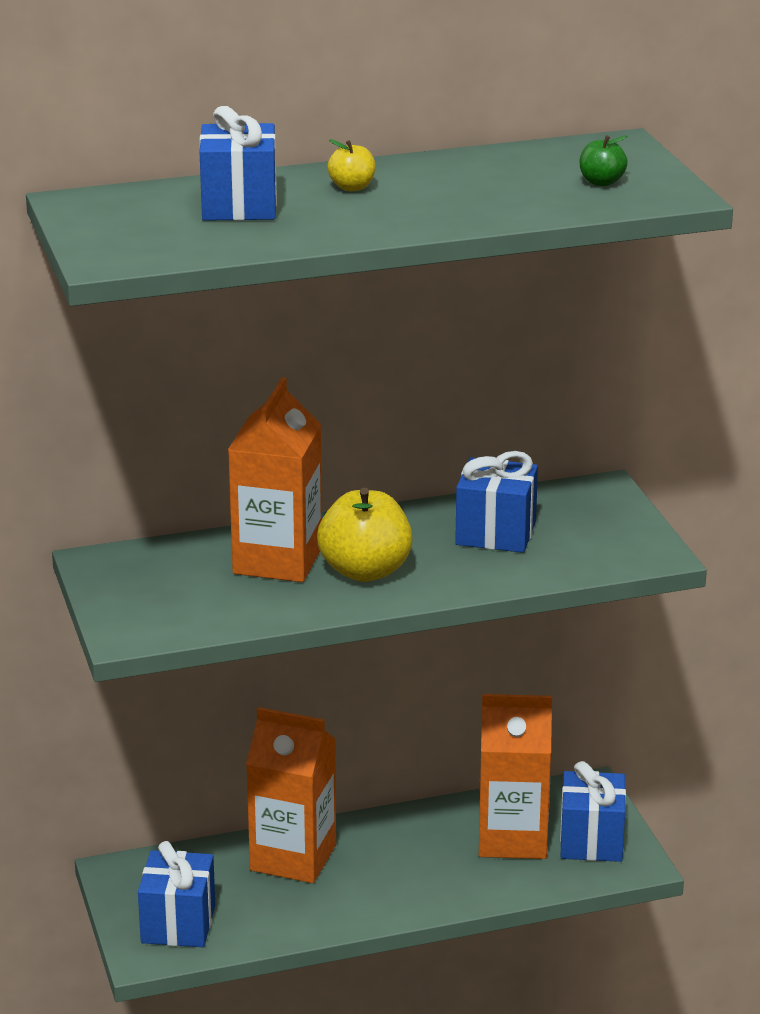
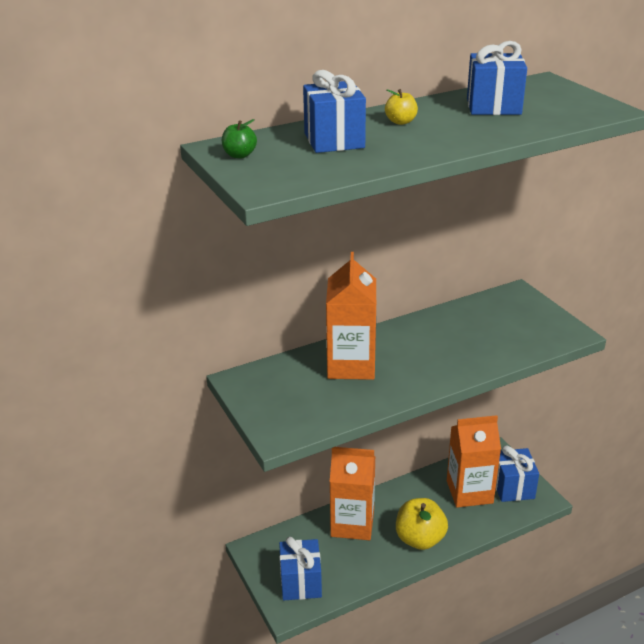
camera: 10 degrees left, 5 degrees up
(365, 571) = (408, 366): yellow apple -> yellow apple (420, 539)
(496, 533) = (472, 330): blue gift -> blue gift (493, 106)
(601, 182) = (556, 105): green apple -> green apple (239, 155)

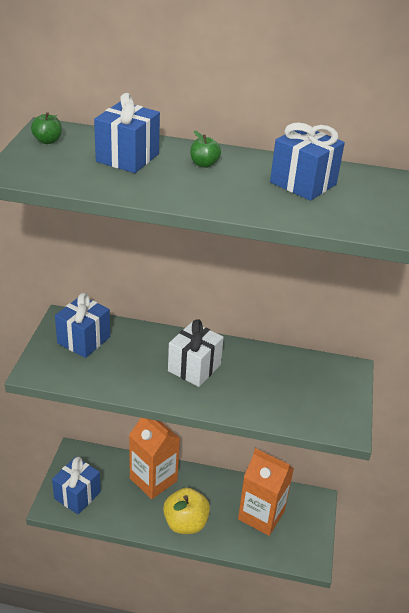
camera: 35 degrees right, 5 degrees up
(351, 365) = (146, 352): orange carton -> none
(400, 122) = (204, 164): yellow apple -> green apple
(406, 355) = (194, 368): none -> white gift
(512, 487) = (299, 534): blue gift -> blue gift (84, 340)

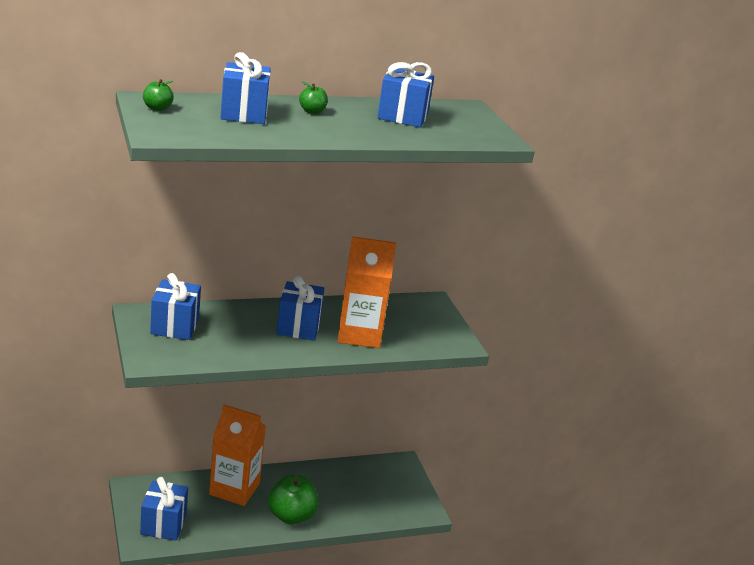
camera: 30 degrees left, 10 degrees down
(185, 523) = (291, 516): yellow apple -> green apple
(194, 368) = (298, 327): white gift -> blue gift
(261, 515) = (358, 489): orange carton -> orange carton (359, 334)

